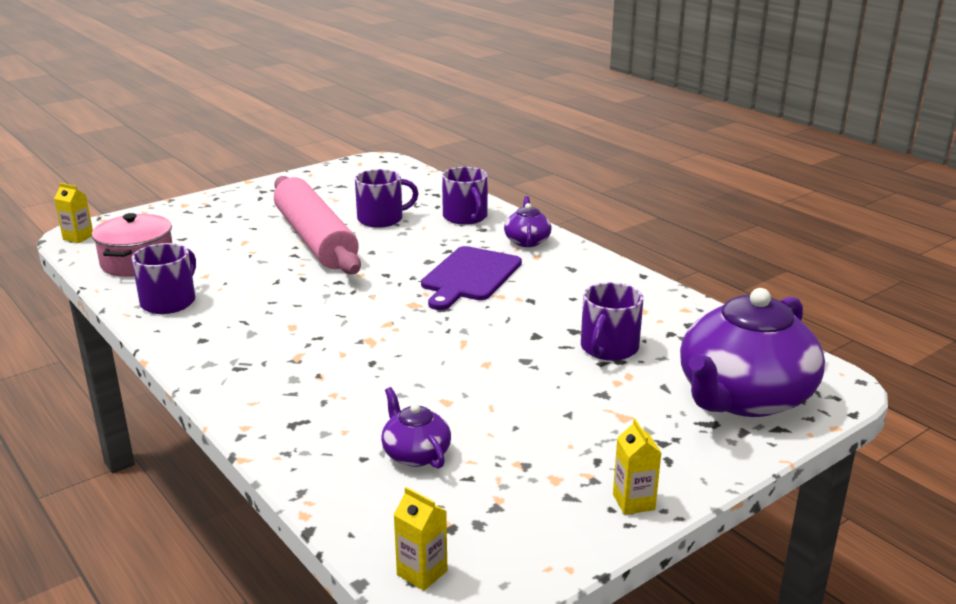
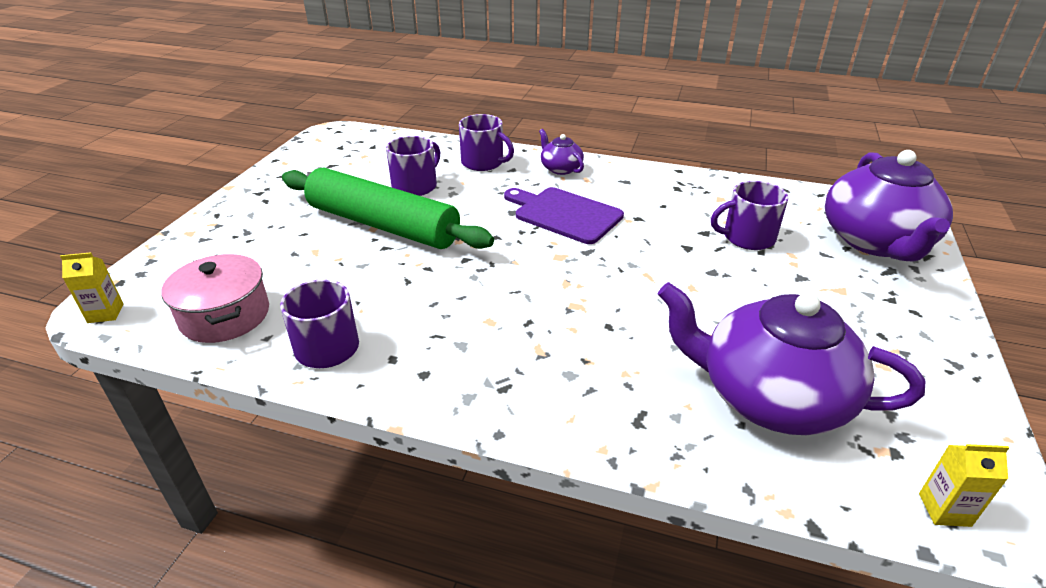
camera: 35 degrees left, 10 degrees up
(315, 239) = (383, 225): pink rolling pin -> green rolling pin
(415, 454) = (770, 397): purple teapot -> purple teapot, size x2.18
(469, 276) = (564, 214): purple cutting board -> purple cutting board turned 135 degrees clockwise
(608, 348) = (747, 237): purple mug -> purple mug turned 90 degrees clockwise
(633, 502) = (951, 357): yellow carton -> none

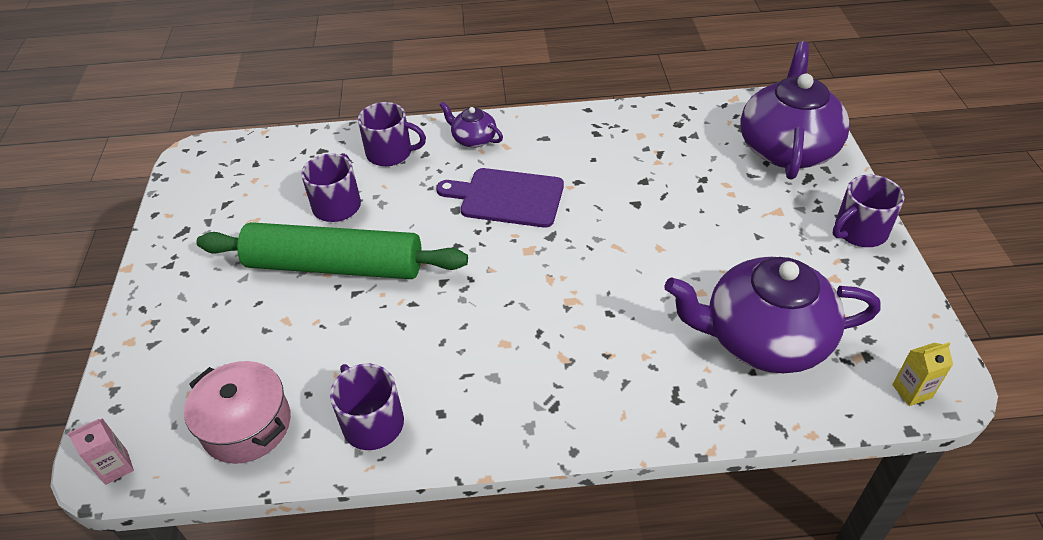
camera: 20 degrees left, 10 degrees up
(105, 313) = (116, 467): yellow carton -> pink carton
(747, 237) = (682, 176): purple mug -> purple mug (859, 231)
(875, 241) = (787, 148): purple teapot -> purple teapot turned 150 degrees counterclockwise

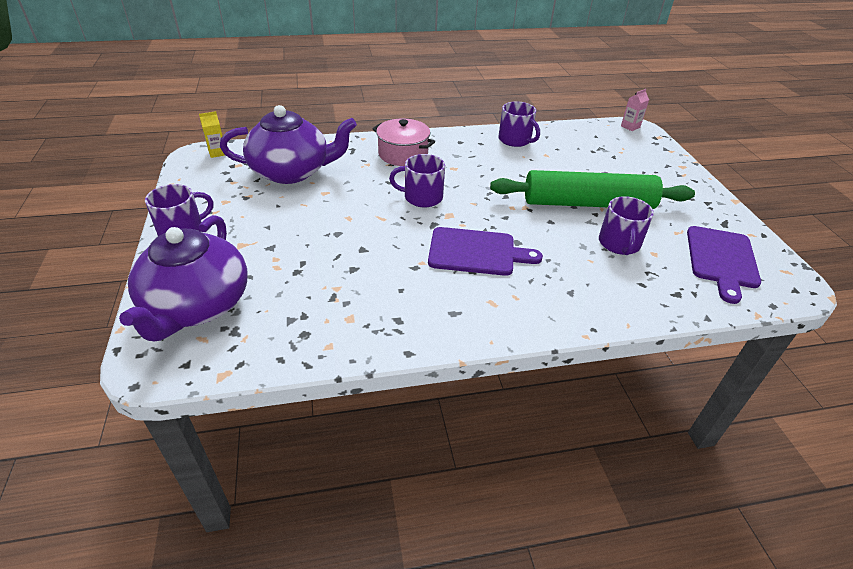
camera: 170 degrees right, 5 degrees down
(239, 184) = (721, 260): none -> purple cutting board
(247, 425) = (580, 138): pink pot -> pink pot (403, 154)
(390, 153) = (606, 292): purple mug -> purple mug (422, 197)
(473, 139) = (529, 310): purple teapot -> none

